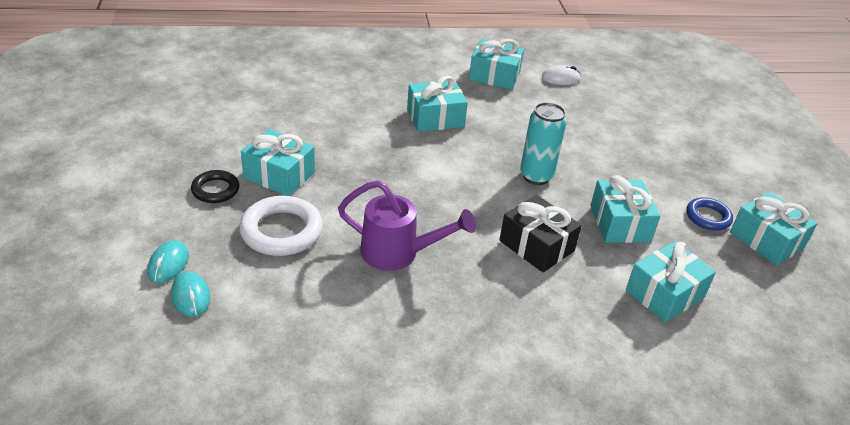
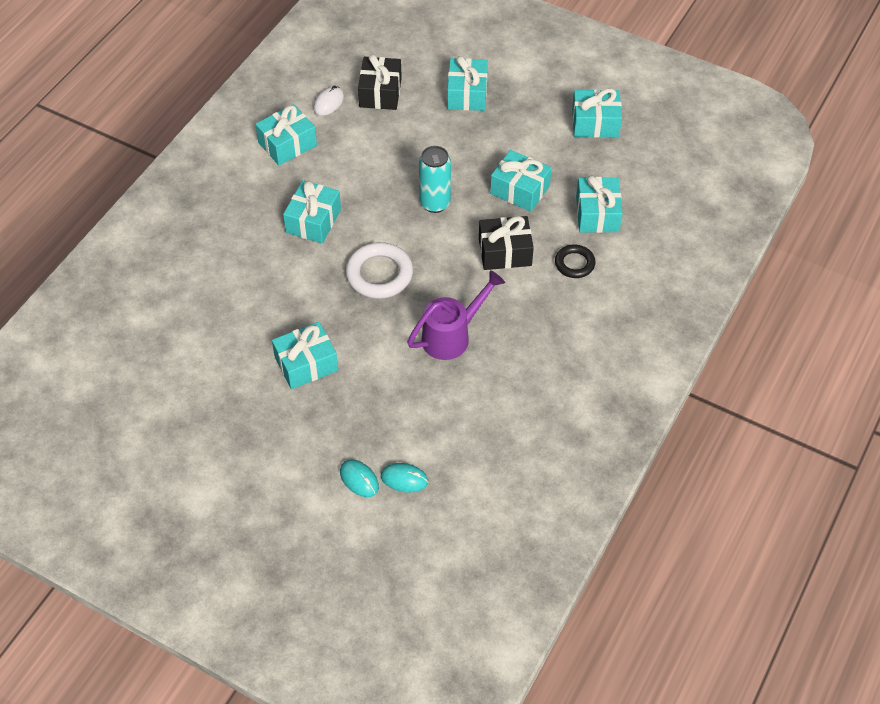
camera: 50 degrees left, 15 degrees up
(215, 190) = (292, 414): black ring -> black ring (574, 263)
(281, 231) = (375, 394): white ring -> white ring (379, 274)
(607, 99) = (380, 93): none -> black gift
(675, 144) = (467, 94): none -> turquoise gift
(708, 217) = (551, 136): blue ring -> none

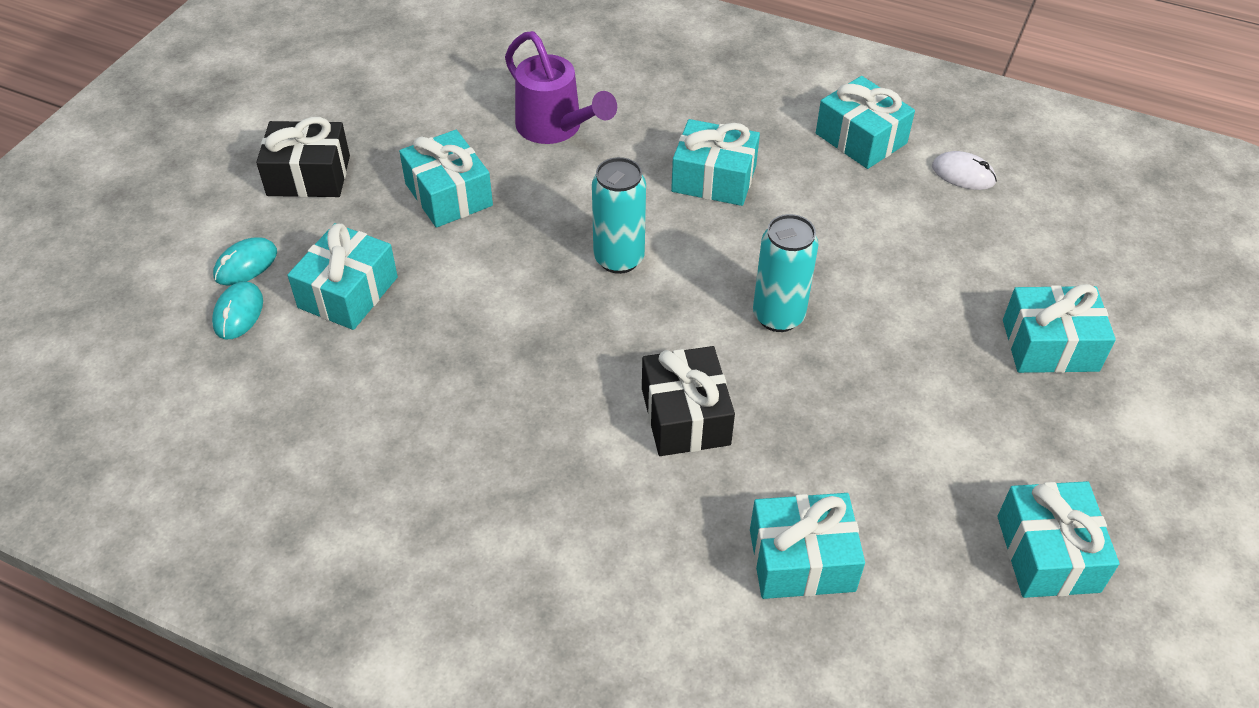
camera: 85 degrees right, 5 degrees down
(379, 274) = (619, 259): white ring -> turquoise can
(380, 93) = (1008, 232): black gift -> black gift (308, 176)
(452, 336) = (501, 353): purple watering can -> purple watering can (555, 128)
(520, 190) = (835, 433): turquoise gift -> turquoise gift (348, 292)
(574, 263) = (672, 523): black ring -> none

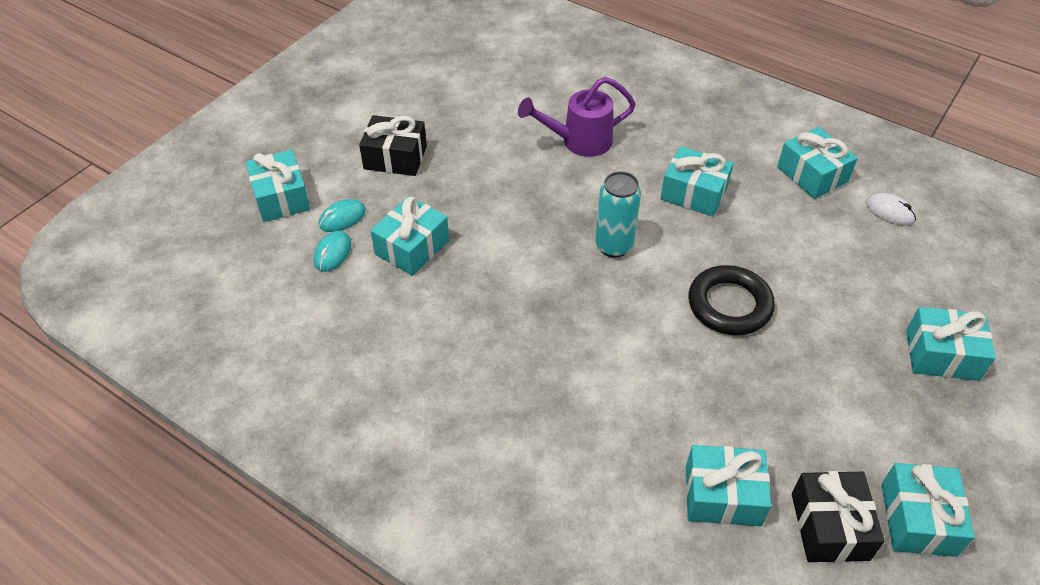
camera: 10 degrees right, 0 degrees up
(449, 194) = (494, 183): turquoise gift -> turquoise gift (281, 197)
(555, 128) = (579, 141): purple watering can -> purple watering can turned 105 degrees clockwise
(685, 416) = (648, 372): black gift -> black gift (829, 526)
(778, 316) = (729, 305): turquoise can -> black ring

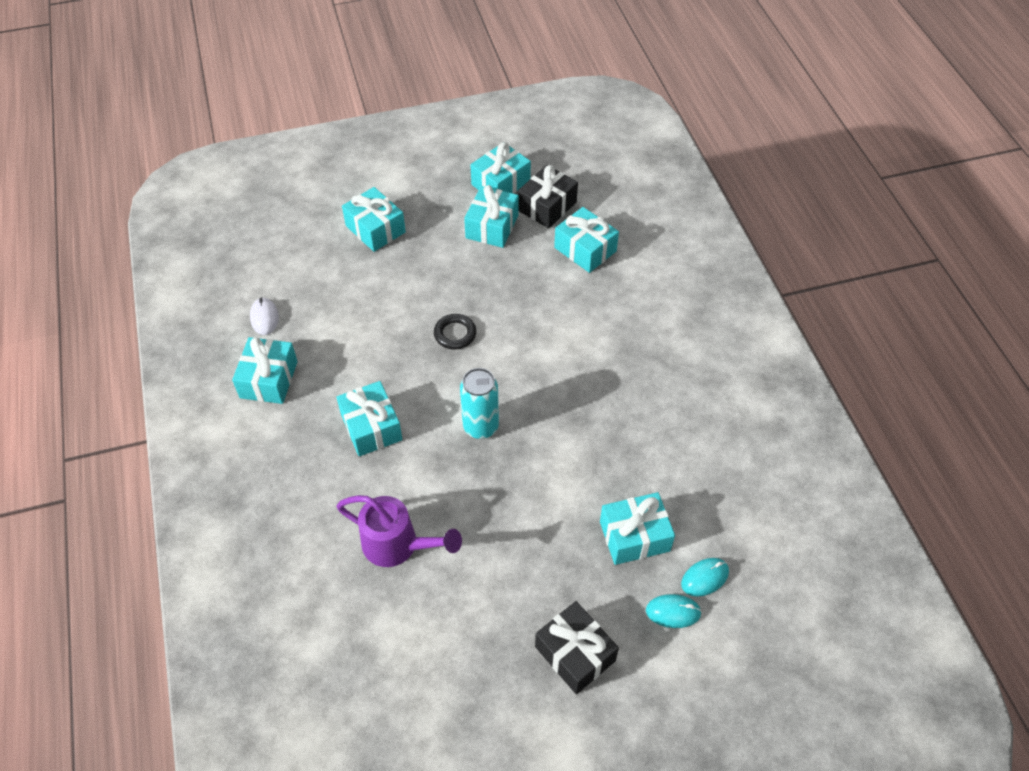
camera: 140 degrees left, 5 degrees up
(281, 197) = (715, 681): turquoise gift -> turquoise gift (492, 226)
(729, 305) = (455, 334): black ring -> black ring, size x0.61

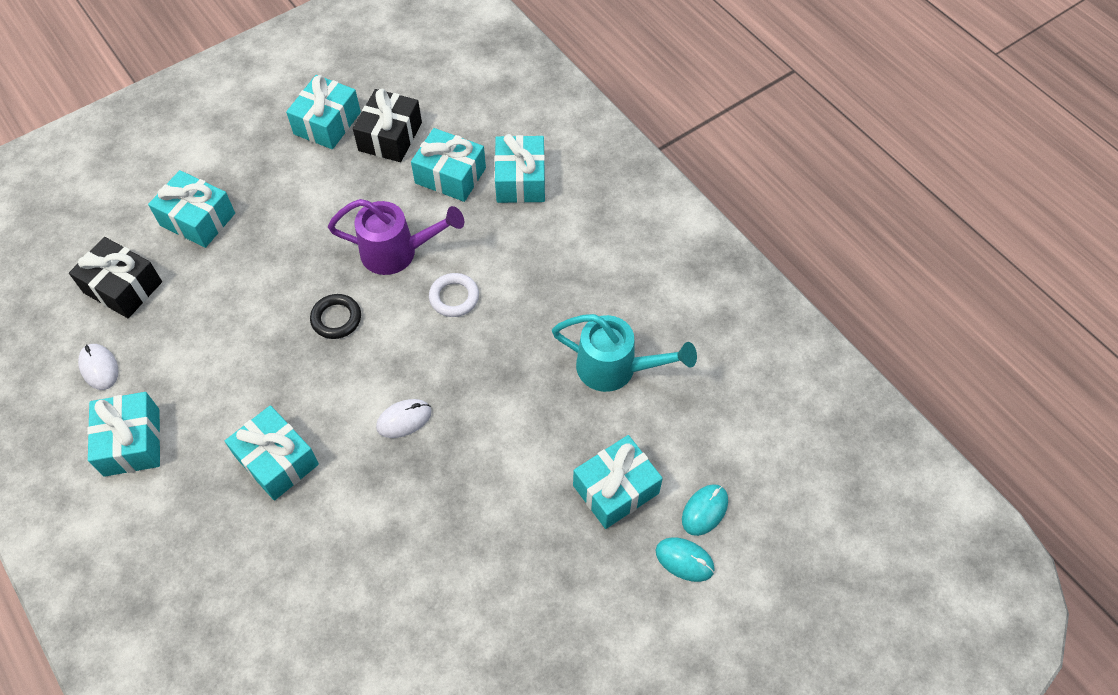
camera: 20 degrees left, 5 degrees up
(397, 545) = (357, 590): purple watering can -> purple watering can (397, 252)
(481, 427) = (404, 419): turquoise can -> white mouse
(492, 226) = (335, 178): turquoise gift -> turquoise gift (520, 180)
(554, 345) = (454, 297): none -> white ring
(575, 653) = (597, 644): black gift -> black gift (123, 287)
(668, 440) = (615, 368): none -> turquoise watering can
(673, 612) = (684, 560): turquoise mouse -> turquoise mouse turned 45 degrees clockwise

